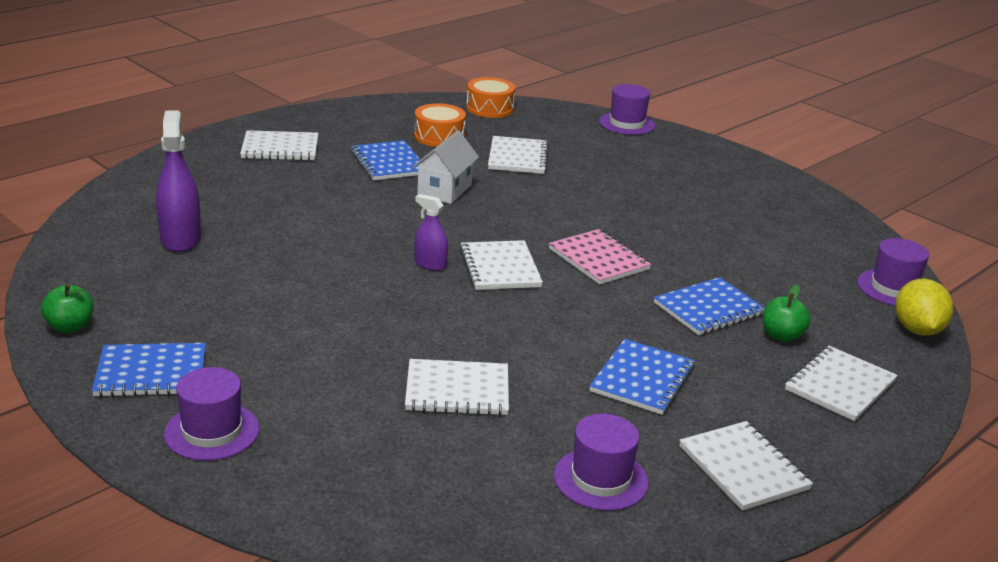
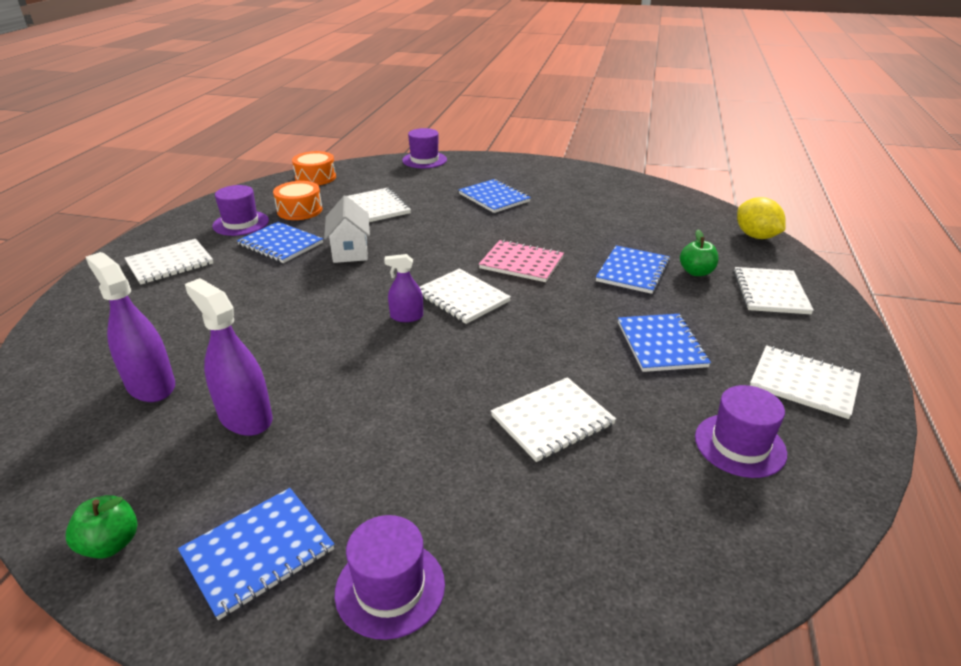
camera: 30 degrees left, 5 degrees up
(224, 287) = (245, 417): none -> purple spray bottle
(654, 187) = (494, 198): none -> blue notebook
(893, 288) = (709, 214): purple hat -> purple hat (241, 223)

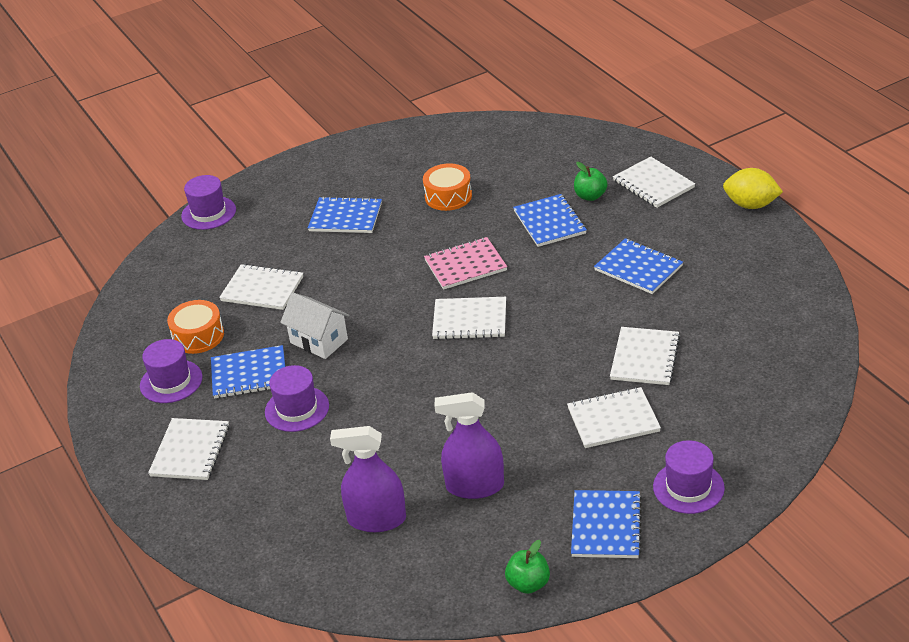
camera: 40 degrees left, 5 degrees up
(315, 177) = (140, 296): orange drum -> orange drum (448, 196)
(406, 317) = (456, 359): purple spray bottle -> none
(740, 445) = (750, 302): purple hat -> purple hat (297, 409)
(756, 236) = (590, 136): yellow lemon -> yellow lemon (751, 205)
(803, 383) = (740, 241): white notebook -> white notebook (613, 419)

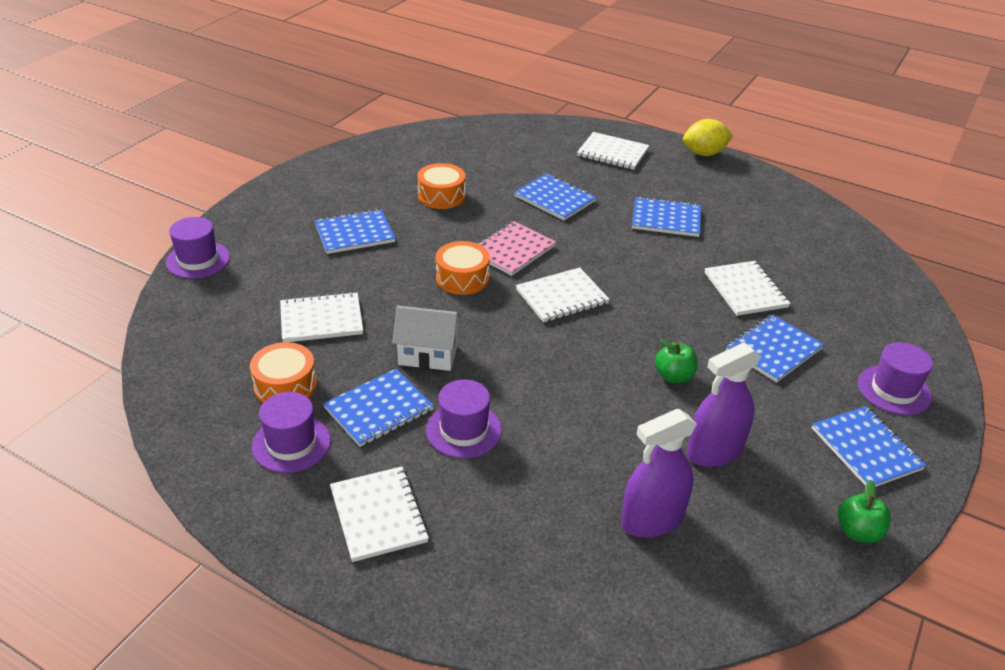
camera: 35 degrees left, 0 degrees up
(400, 281) = (462, 278): none -> orange drum
(590, 196) = (569, 171): green apple -> green apple (673, 376)
(613, 419) = (773, 350): white notebook -> blue notebook

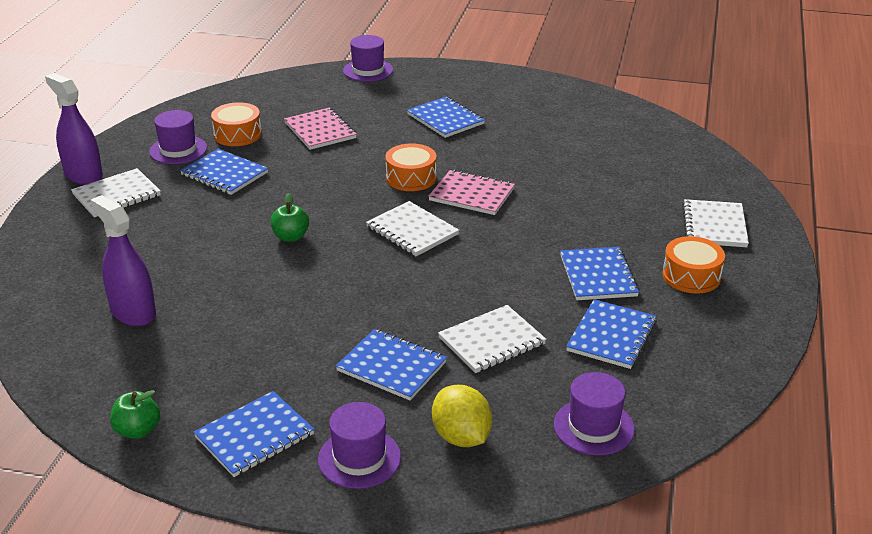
camera: 75 degrees right, 5 degrees down
(321, 319) = (320, 130): white notebook -> pink notebook
(428, 355) = (297, 181): white house -> none
(441, 196) = (537, 145): orange drum -> orange drum (691, 276)
(464, 430) = (212, 212): purple hat -> purple hat (593, 427)
(555, 199) = (583, 203): blue notebook -> blue notebook (611, 336)
(673, 376) = (320, 306): green apple -> green apple (291, 237)
(704, 153) = (778, 289): yellow lemon -> yellow lemon (461, 437)
(714, 451) = (223, 338): purple spray bottle -> purple spray bottle (83, 175)

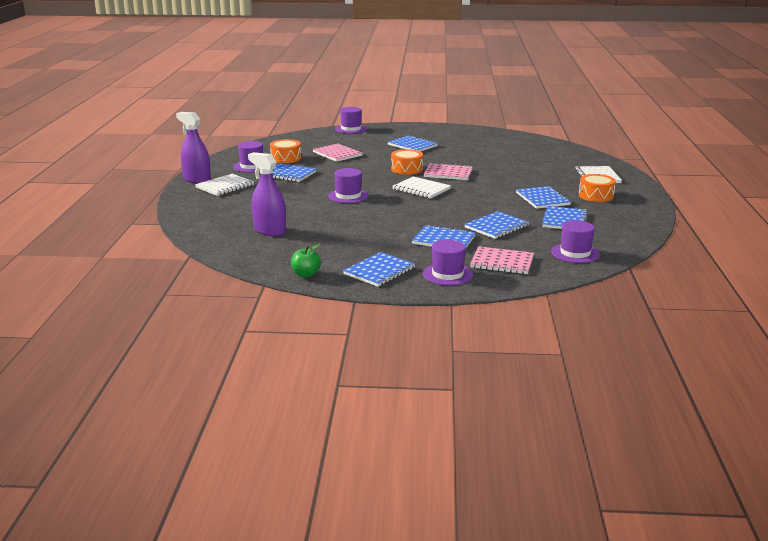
camera: 10 degrees left, 10 degrees down
(291, 237) = (348, 196): green apple -> purple hat
(461, 437) = (502, 262): yellow lemon -> pink notebook
(492, 341) = (496, 227): white notebook -> blue notebook

